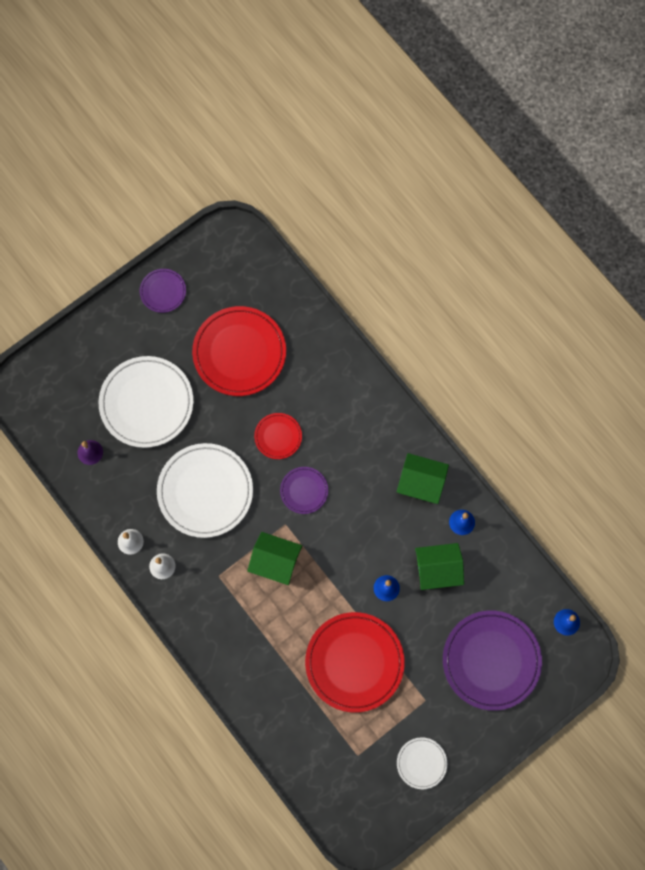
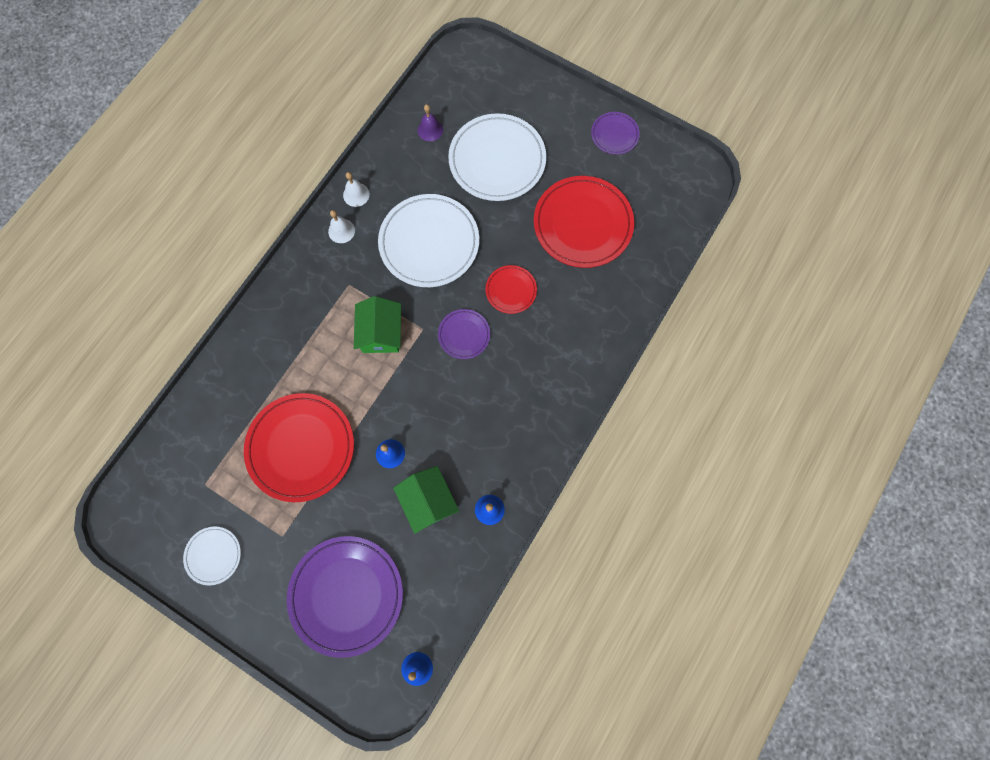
camera: 70 degrees right, 0 degrees up
(421, 482) = (517, 450): green house -> none

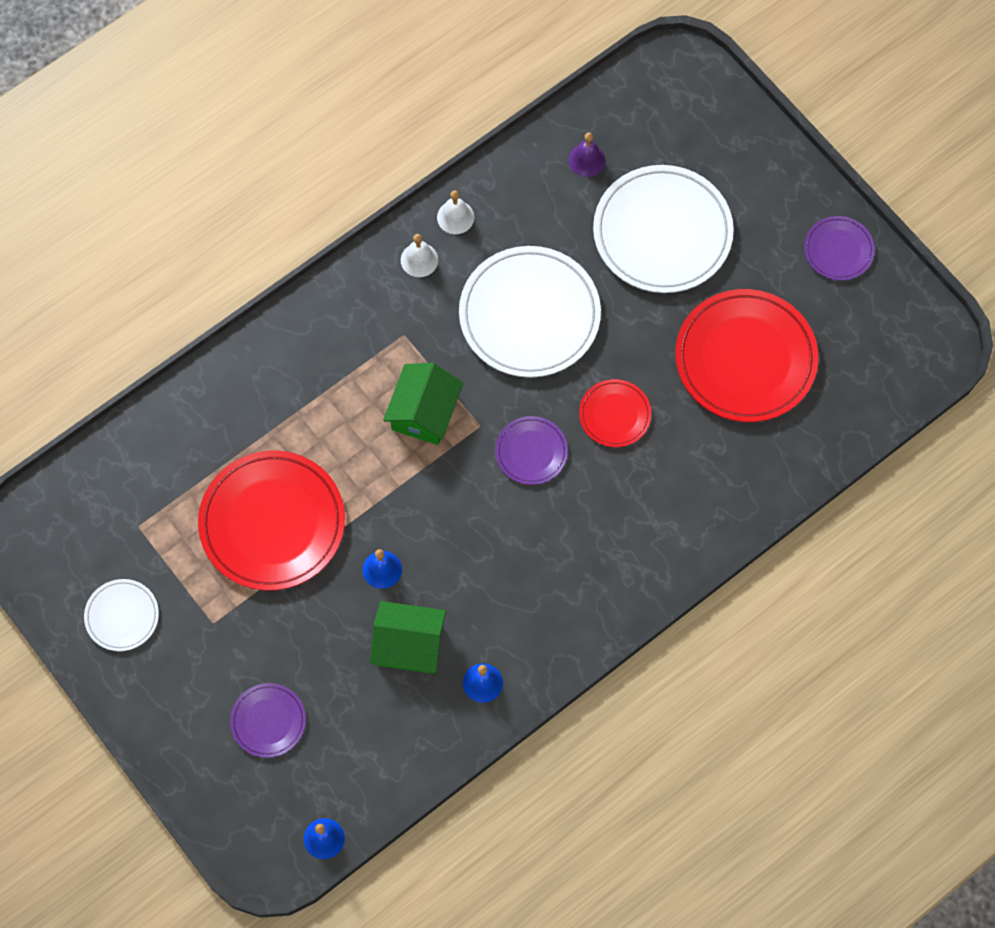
camera: 20 degrees right, 5 degrees down
(346, 595) = (268, 721): purple plate -> purple plate, size x0.50
(428, 501) = (409, 645): green house -> green house turned 75 degrees counterclockwise

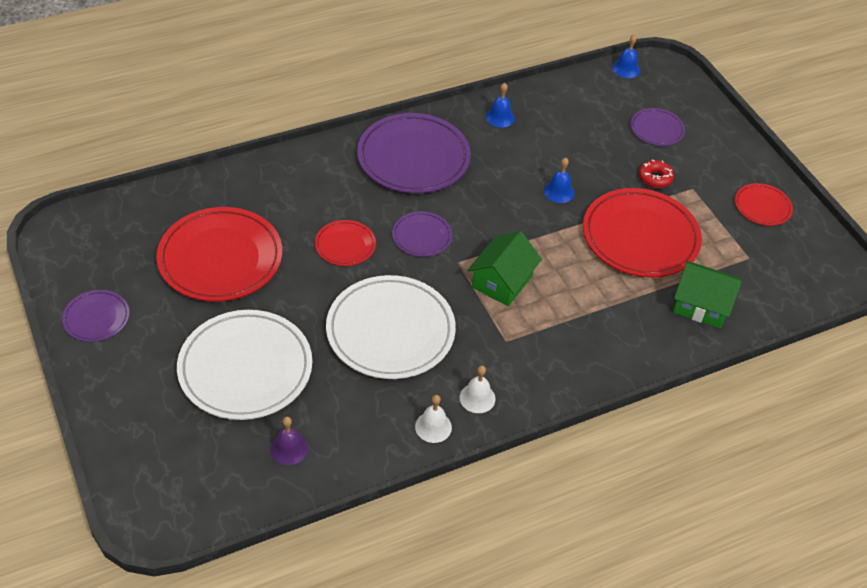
camera: 170 degrees left, 20 degrees down
(122, 616) = (762, 207): white plate -> red plate
(263, 628) = (655, 178): none -> red donut
(409, 645) = (548, 147): green house -> green house (701, 305)
(576, 575) = (413, 158): none -> purple plate

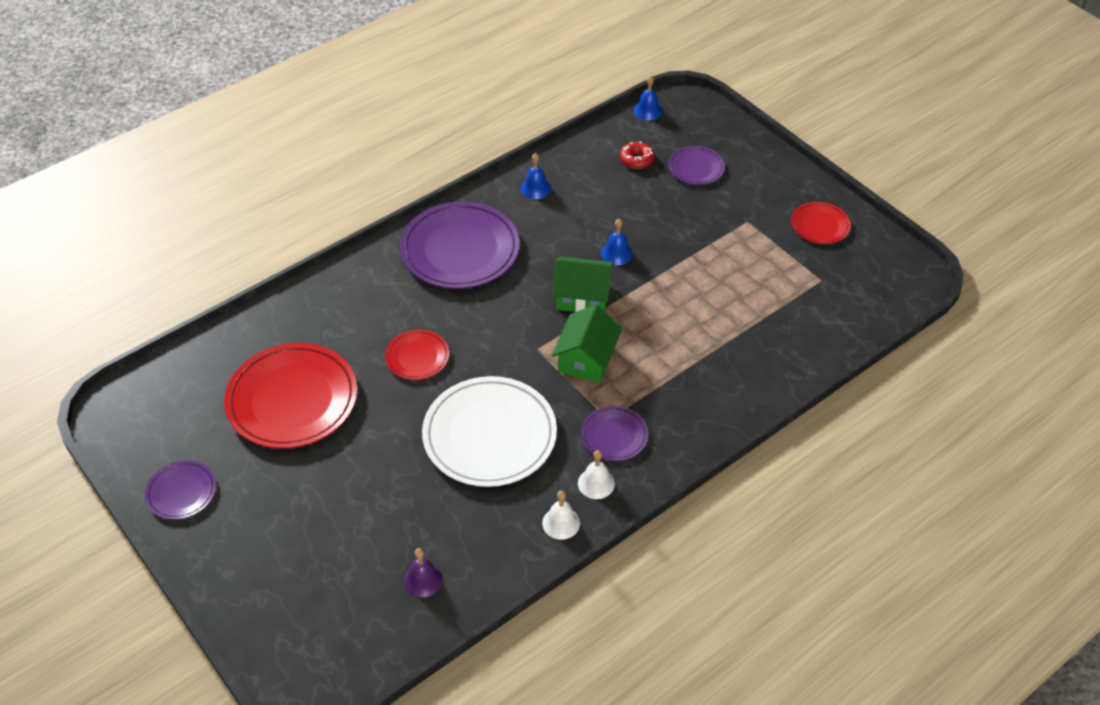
camera: 10 degrees left, 0 degrees up
(245, 368) = (353, 508): white plate -> none
(422, 236) = (492, 330): purple plate -> purple plate (614, 435)
(640, 237) = (710, 282): red plate -> none
(655, 178) = (708, 218): red donut -> red donut (637, 159)
(701, 305) = (788, 338): green house -> green house (582, 296)

